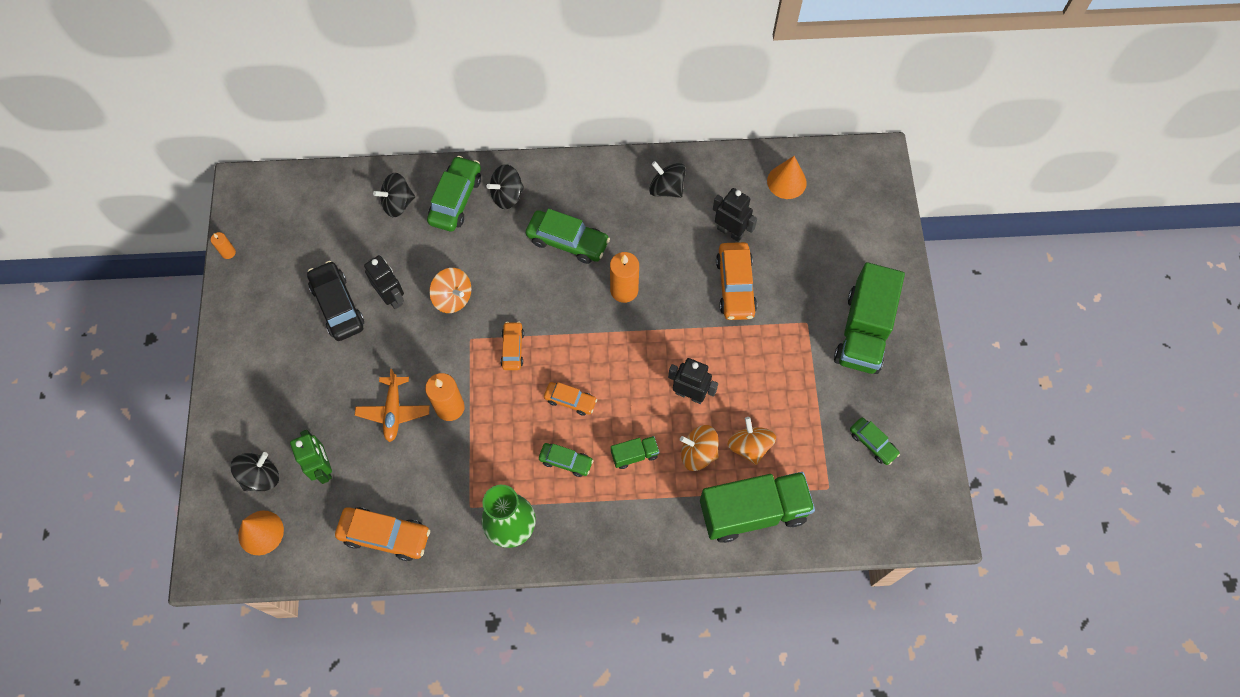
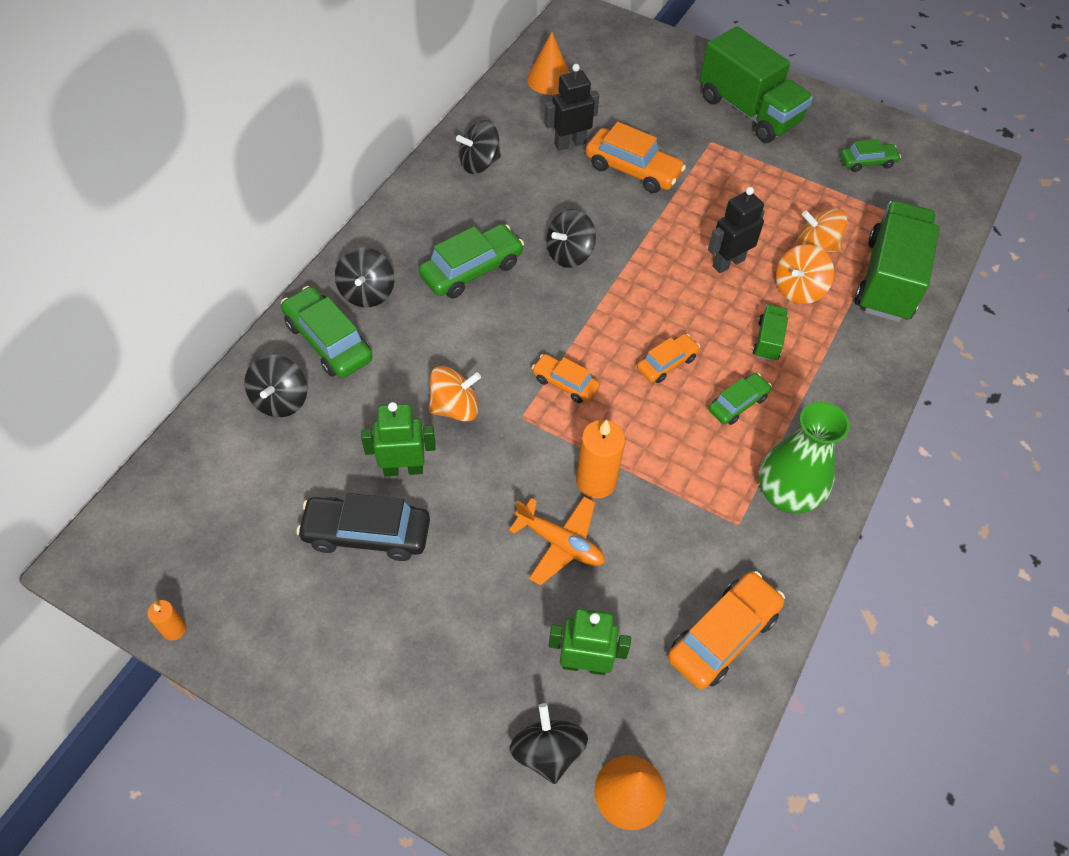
camera: 60 degrees left, 10 degrees down
(392, 297) = (403, 469): black robot -> green robot
(624, 290) = (569, 254): orange candle -> black spinning top

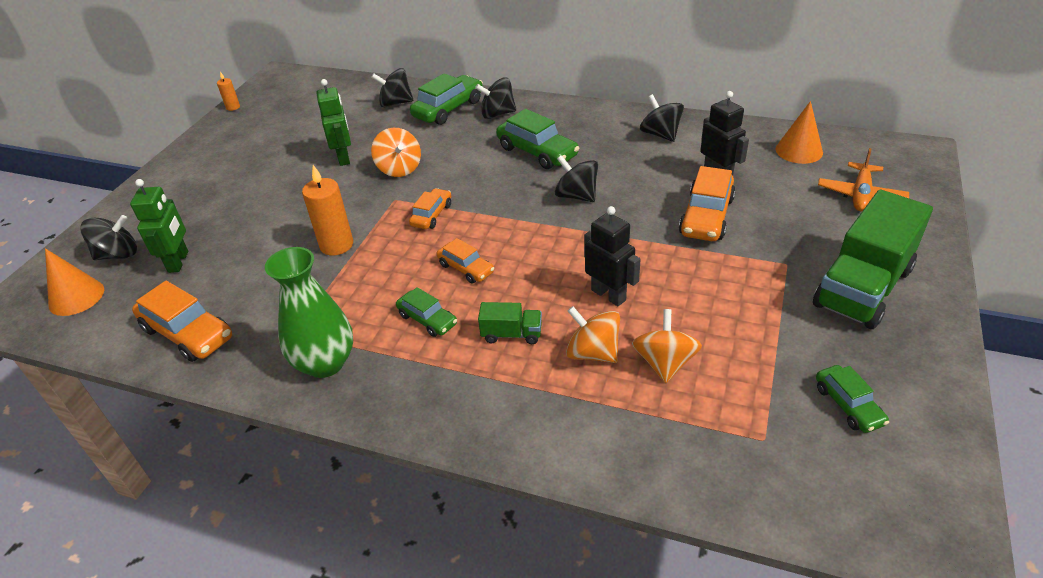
camera: 85 degrees right, 15 degrees down
(367, 534) = (292, 154): black car -> none
(560, 543) = (280, 235): orange plane -> orange plane (860, 195)
(888, 280) = (640, 435): green truck -> none

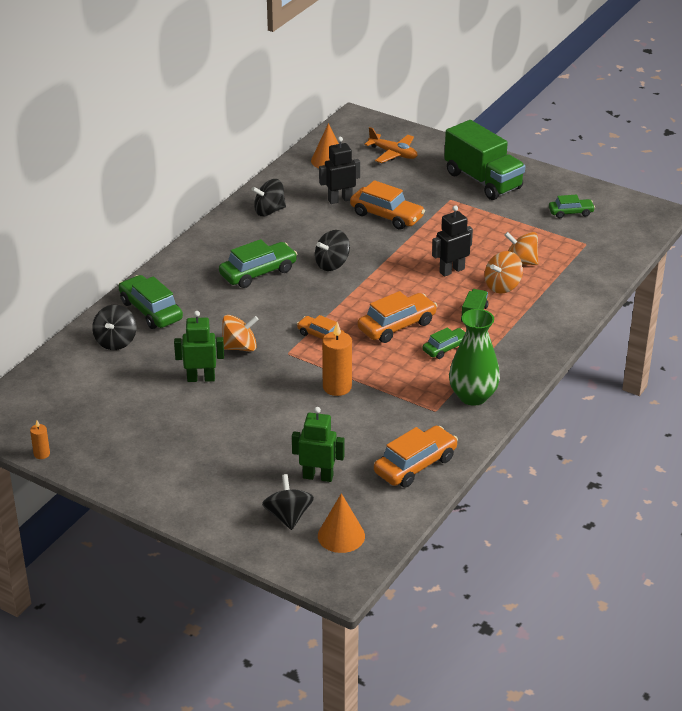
camera: 80 degrees left, 5 degrees down
(466, 268) = (397, 326): orange car -> orange car, size x1.68
(497, 114) = (180, 284): black spinning top -> none

